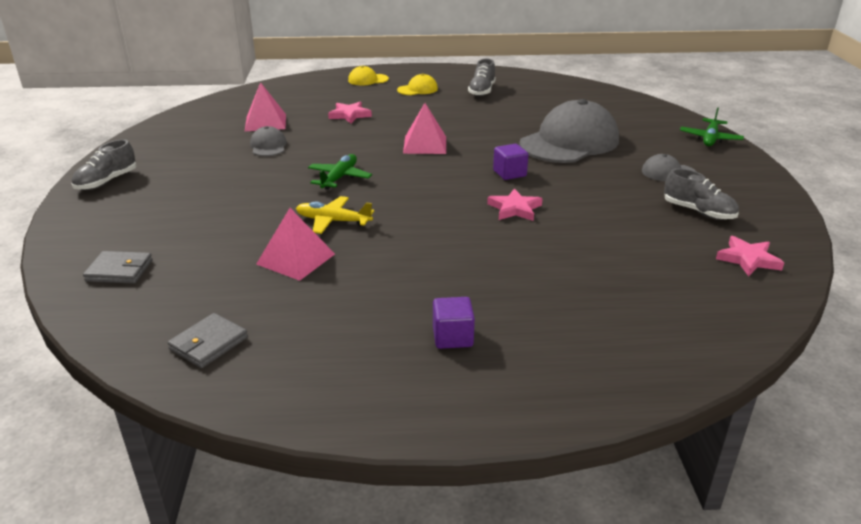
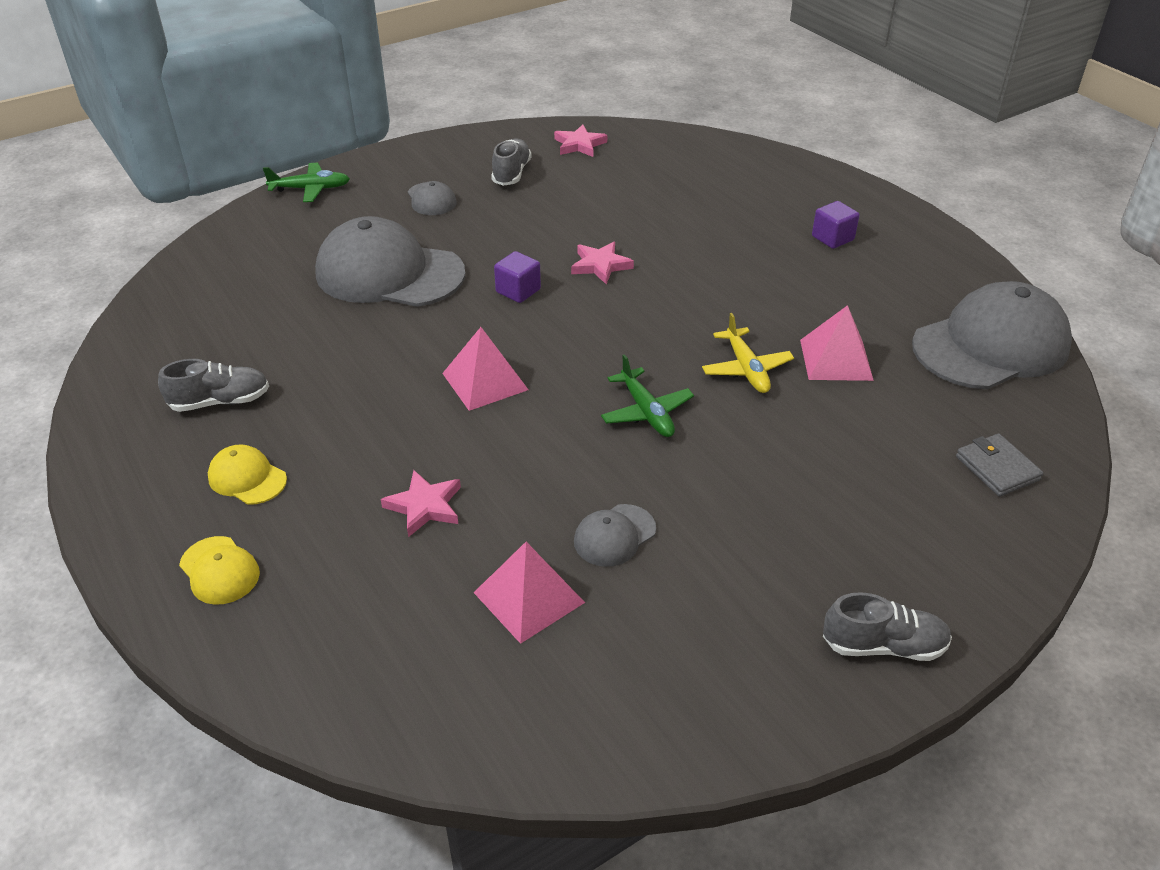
camera: 120 degrees left, 10 degrees up
(208, 343) = (991, 345): grey wallet -> grey cap
(339, 178) = (646, 412): green plane -> green plane turned 105 degrees counterclockwise

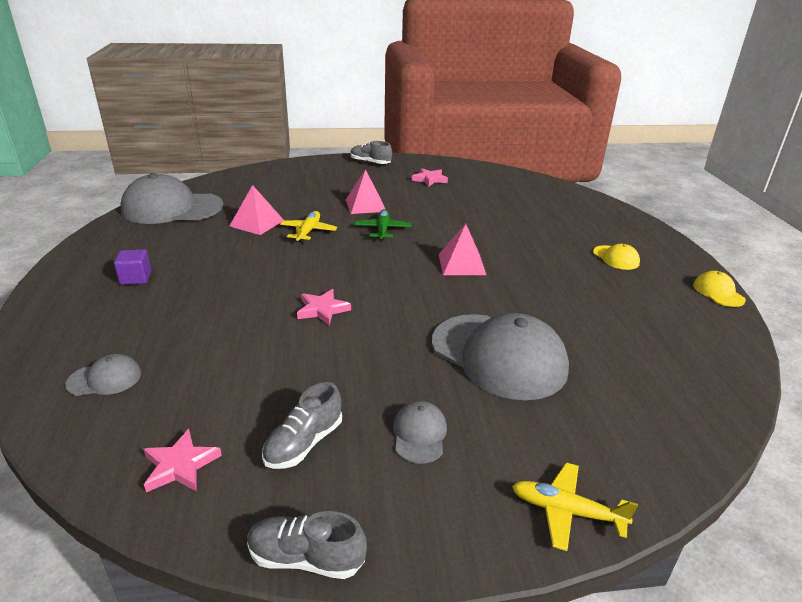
camera: 155 degrees left, 10 degrees down
(219, 570) = (625, 231): yellow cap -> yellow cap (718, 292)
(220, 401) = (641, 298): grey shoe -> grey shoe (306, 558)
(310, 189) = (566, 511): green plane -> yellow plane
(424, 506) = (520, 227): pink star -> pink star (429, 179)
(518, 291) = (401, 309): purple cube -> none
(529, 597) = (487, 196): pink pyramid -> pink pyramid (365, 205)
(614, 535) = (439, 200): grey cap -> grey cap (105, 379)
(997, 468) = (257, 180): grey wallet -> none

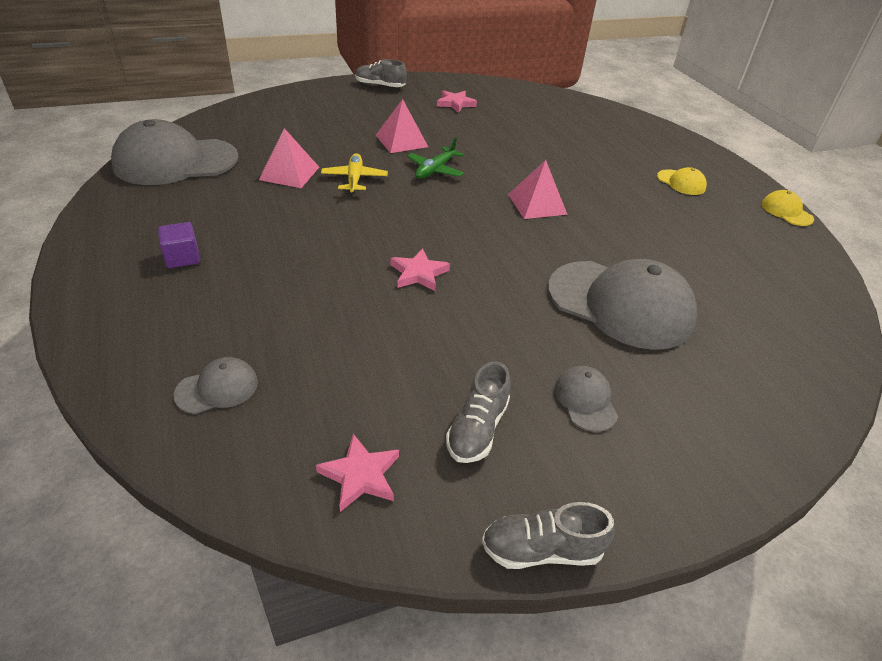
camera: 15 degrees left, 10 degrees up
(382, 230) = (435, 170): green plane -> green plane turned 135 degrees counterclockwise
(566, 511) = (752, 456): yellow plane -> none

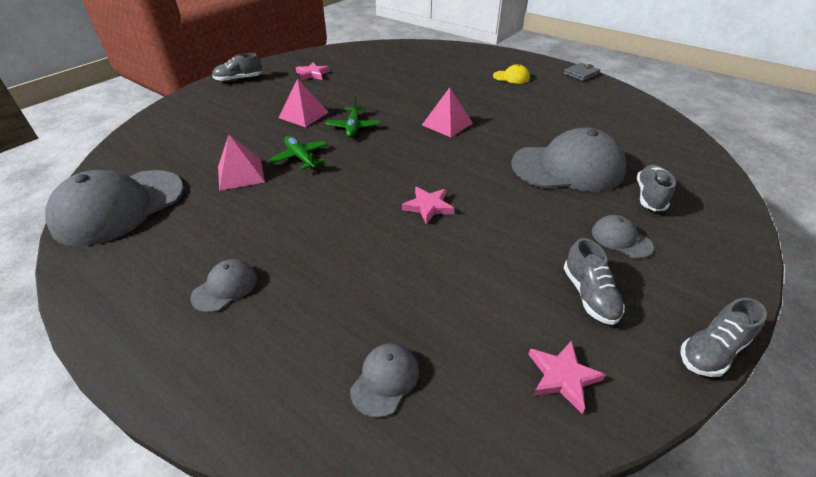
camera: 30 degrees left, 0 degrees up
(182, 258) = (225, 287): purple cube -> grey cap
(354, 179) = (300, 157): yellow plane -> green plane
(685, 378) = (649, 196): none -> grey shoe
(786, 211) = (581, 74): yellow cap -> grey wallet

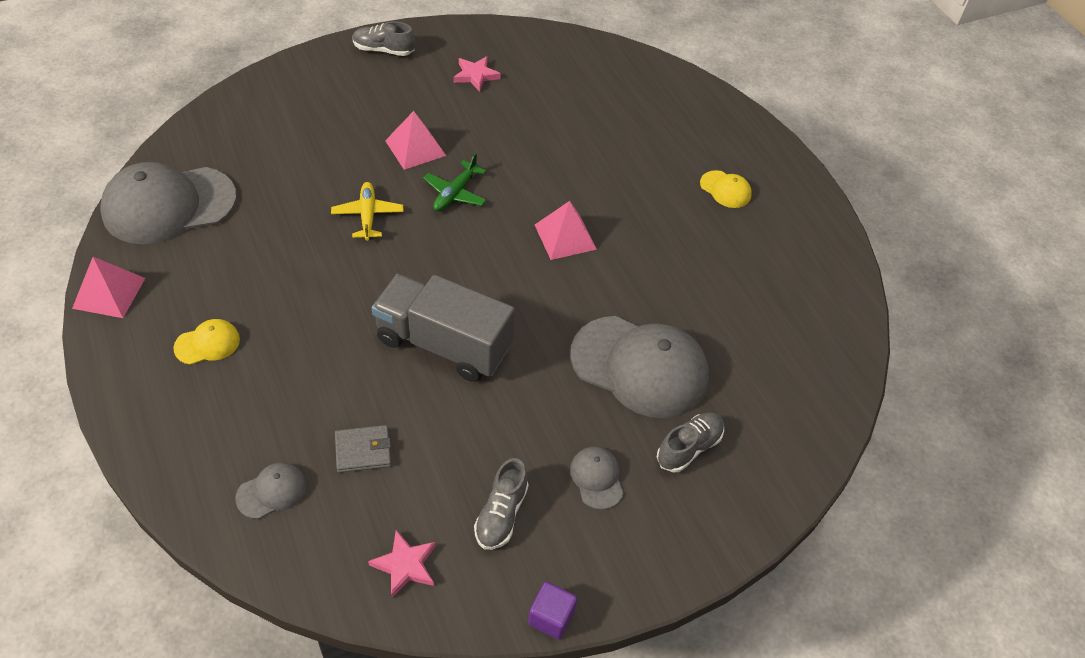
camera: 25 degrees right, 10 degrees up
(225, 287) = (207, 343): grey cap -> yellow cap
(241, 174) = (296, 212): pink pyramid -> pink pyramid (109, 293)
(300, 157) = (368, 215): green plane -> yellow plane
(428, 206) = (443, 344): pink star -> grey truck
(581, 74) = (832, 225): grey wallet -> grey wallet (363, 451)
(711, 351) = (551, 617): grey shoe -> purple cube

